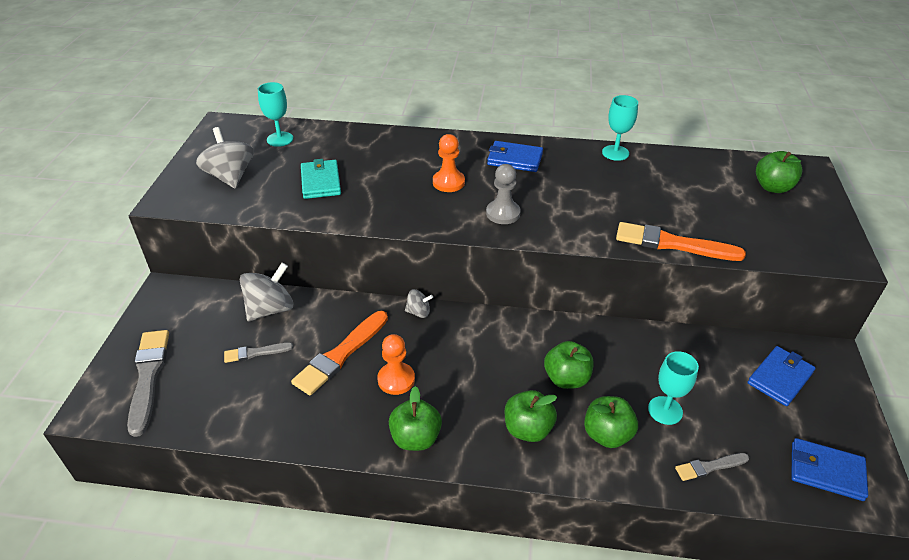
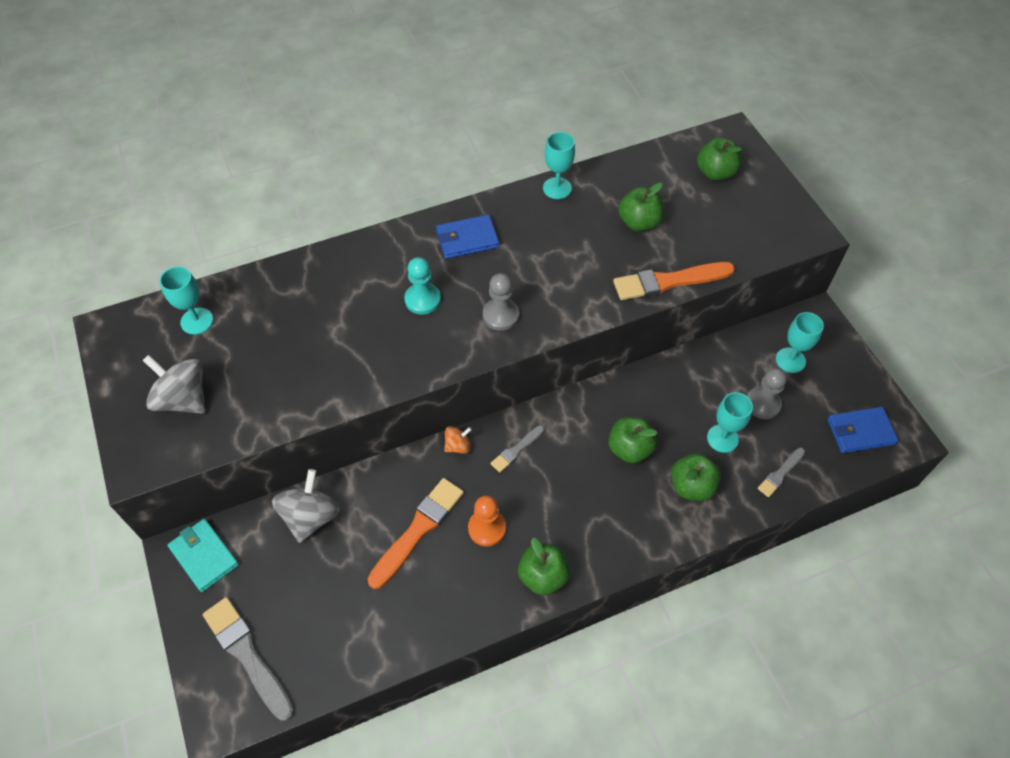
camera: 30 degrees left, 15 degrees up
(255, 353) = (334, 572): grey brush -> grey brush (516, 450)
(321, 182) = (290, 359): turquoise wallet -> turquoise wallet (204, 556)
(340, 355) = (418, 530): orange brush -> orange brush turned 150 degrees counterclockwise
(418, 312) = (458, 446): grey spinning top -> orange spinning top
(448, 182) = (422, 299): orange pawn -> turquoise pawn
(528, 429) = (628, 515): green apple -> green apple (639, 222)
(726, 400) = (762, 404): none -> grey pawn
(780, 378) = (790, 360): blue wallet -> turquoise goblet

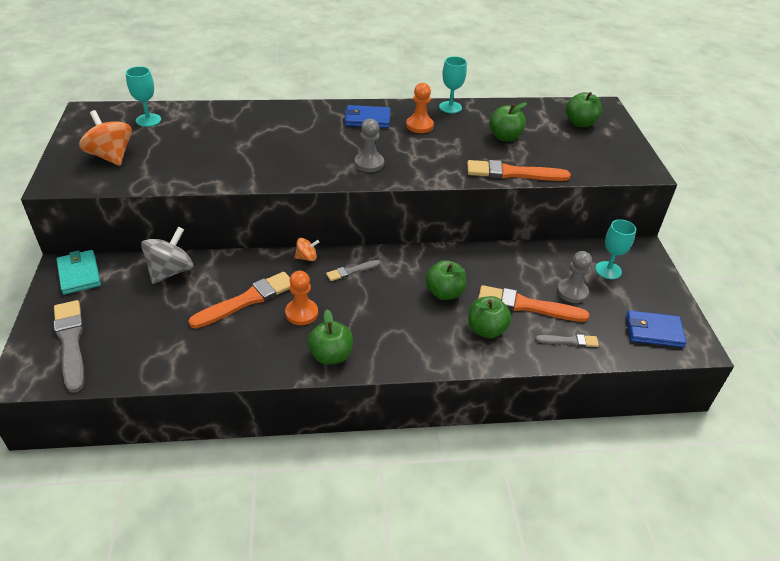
camera: 15 degrees right, 15 degrees down
(183, 399) = (111, 156): grey spinning top -> orange spinning top
(422, 299) = (315, 143): turquoise pawn -> none
(533, 232) = (419, 125): none -> orange pawn
(722, 438) = (527, 306): turquoise goblet -> orange brush
(780, 473) = (569, 341): grey brush -> grey brush turned 150 degrees counterclockwise

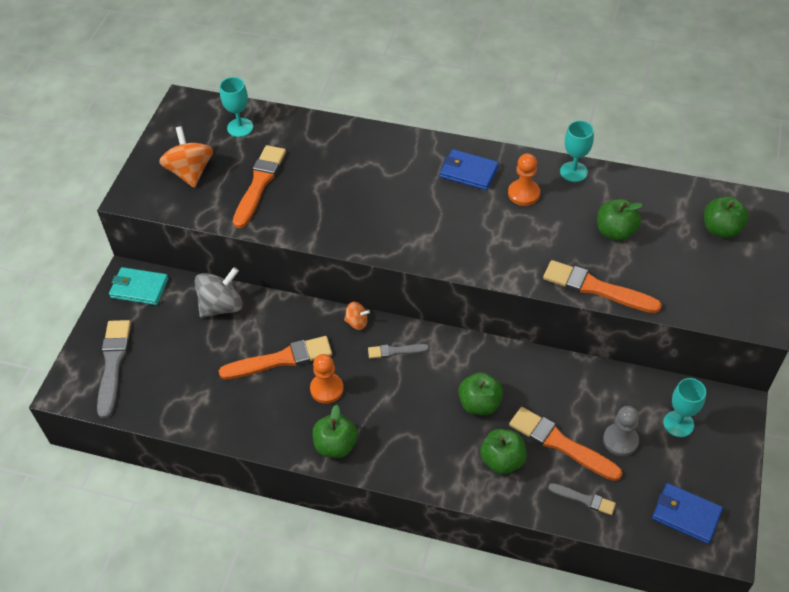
camera: 25 degrees right, 10 degrees up
(79, 274) = (139, 288): turquoise wallet -> turquoise wallet turned 75 degrees counterclockwise
(183, 154) = (259, 184): none -> orange brush
(369, 163) = (442, 238): grey pawn -> none

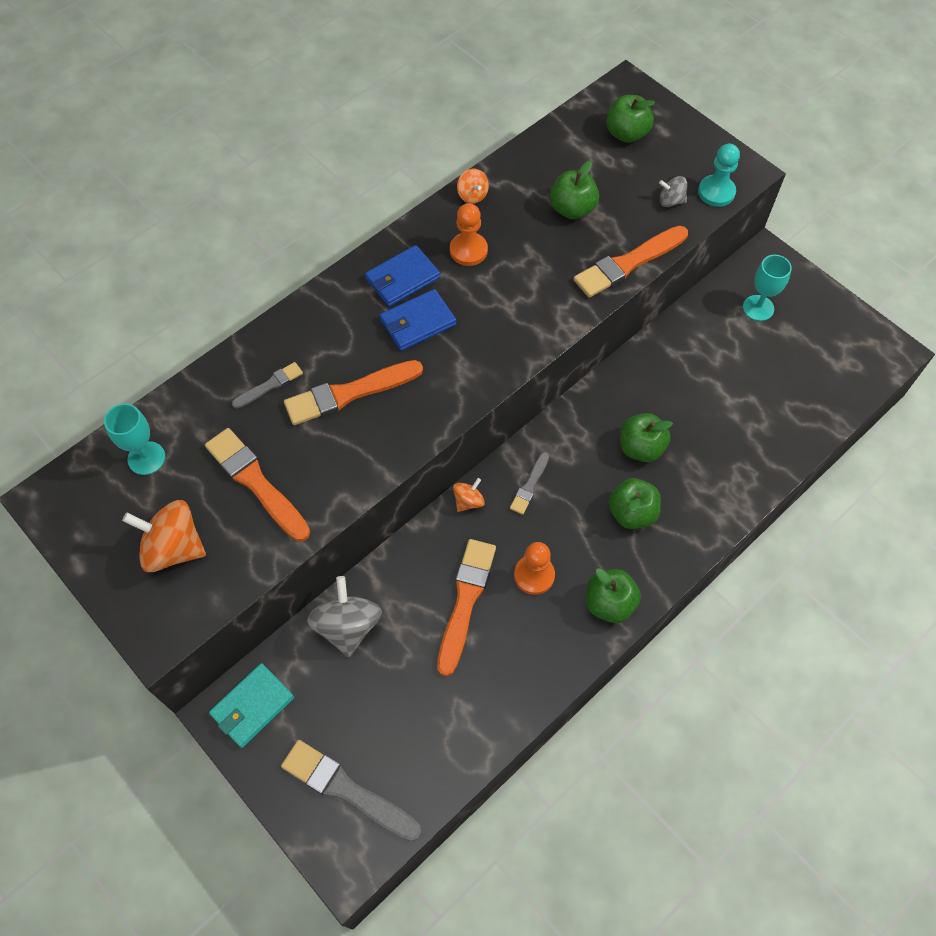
camera: 60 degrees left, 10 degrees up
(502, 460) = (715, 465): green apple -> green apple (632, 513)
(561, 444) = (725, 408): orange brush -> orange brush (349, 393)
(573, 172) = (472, 195): turquoise goblet -> orange spinning top
(584, 499) = (792, 425): grey brush -> grey brush (270, 385)
(620, 440) = (749, 360): grey pawn -> none
(681, 287) = (671, 201): none -> grey spinning top
(686, 515) = (849, 359): blue wallet -> blue wallet (418, 322)
(719, 311) = (716, 192): none -> turquoise pawn

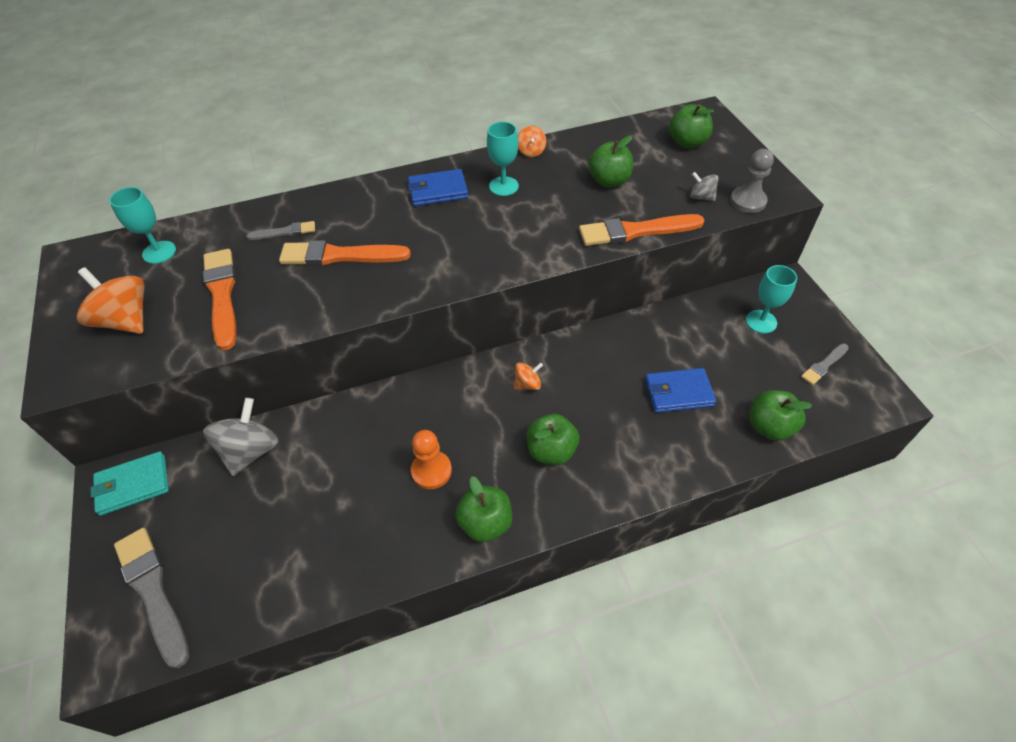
camera: 25 degrees right, 10 degrees down
(418, 322) = (429, 223): blue wallet -> blue wallet (678, 392)
(465, 601) = (359, 469): orange brush -> none
(468, 250) = (503, 186): orange pawn -> turquoise goblet
(468, 501) = (413, 389): orange spinning top -> orange spinning top (527, 384)
(529, 485) = (472, 395): grey brush -> grey brush (824, 365)
(640, 447) = (590, 399): green apple -> green apple (769, 426)
(716, 192) = (747, 201): turquoise pawn -> grey pawn

